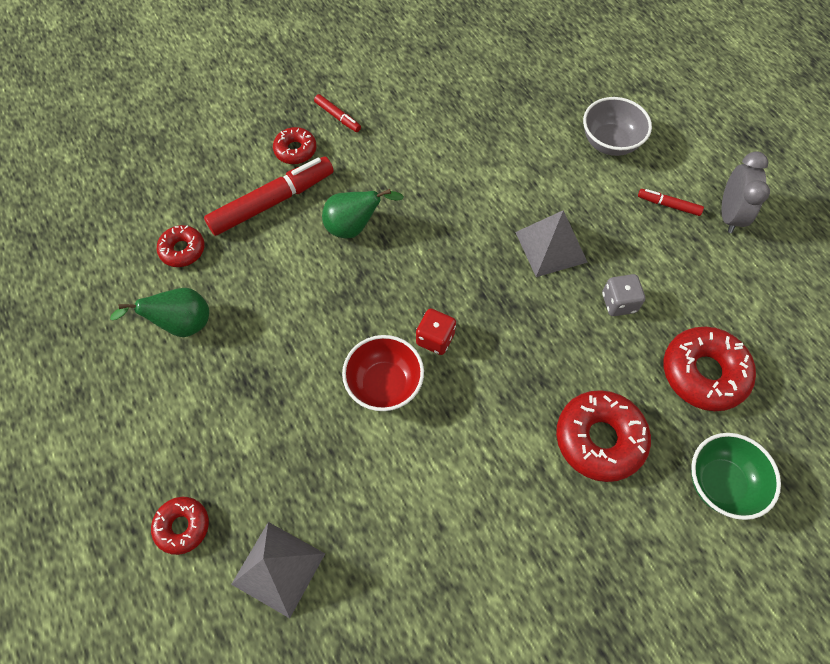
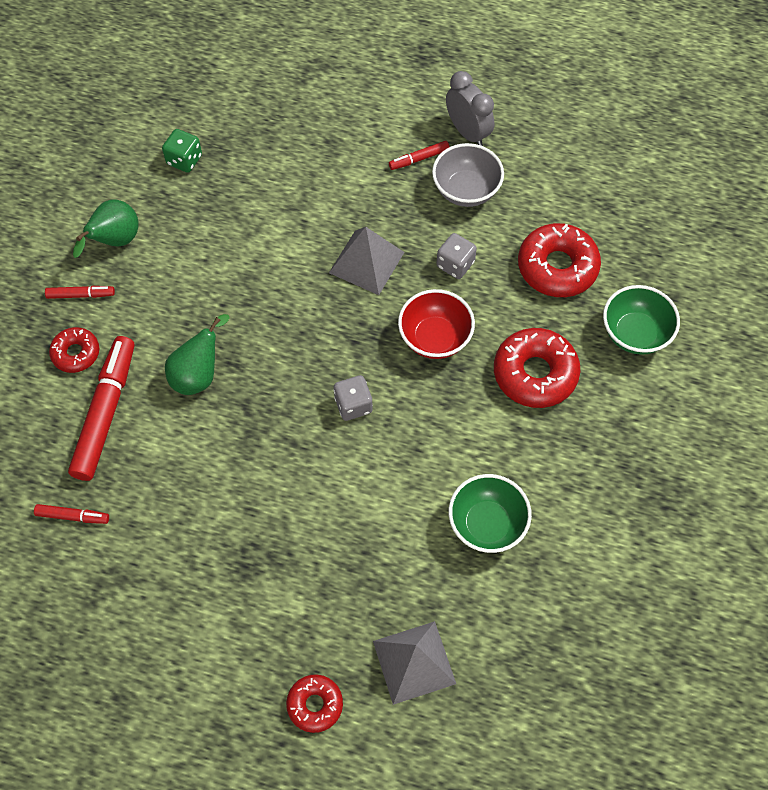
camera: 45 degrees left, 0 degrees up
(182, 250) = (73, 516): red donut -> red marker
(182, 324) = (143, 572): green pear -> green pear (115, 241)
(384, 384) = (352, 471): red bowl -> red bowl (435, 338)
(435, 339) = (353, 405): red dice -> grey dice
(440, 519) = (487, 524): none -> green bowl
(494, 82) = (184, 160): none -> green dice
(609, 142) = (328, 141): grey bowl -> grey bowl (466, 190)

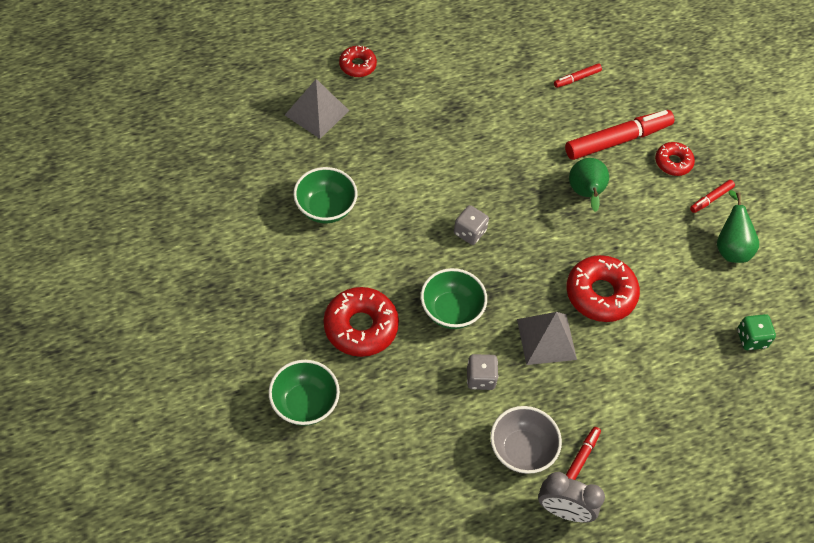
camera: 140 degrees right, 5 degrees down
(106, 412) = (618, 140): red marker -> red marker turned 90 degrees counterclockwise
(435, 338) = (451, 311): red bowl -> green bowl
(557, 267) = (401, 425): red donut -> red donut (600, 294)

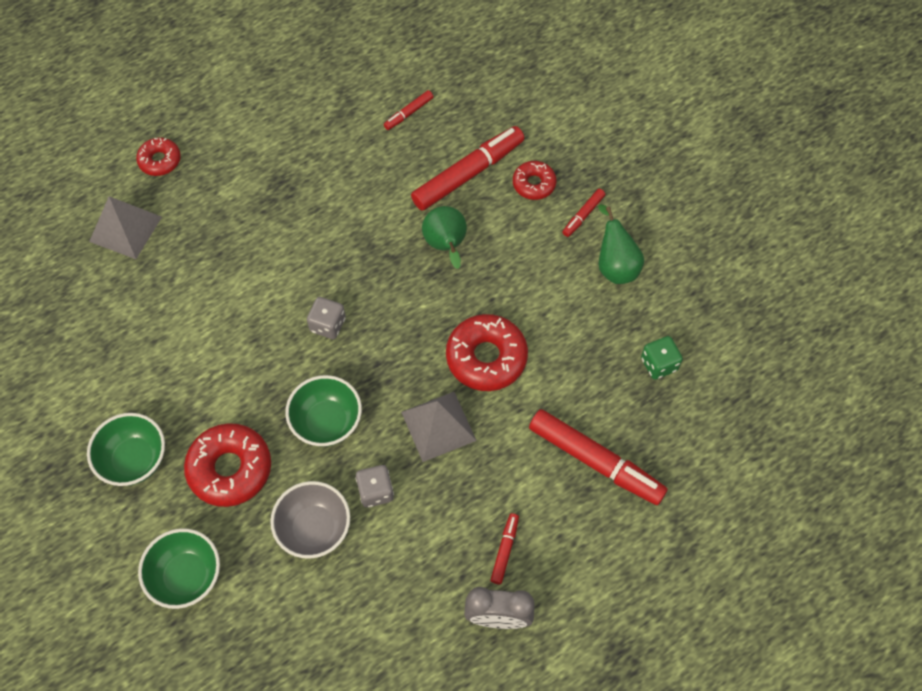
camera: 10 degrees left, 5 degrees up
(325, 208) = (160, 340): green bowl -> green bowl (134, 460)
(521, 450) = (438, 561): grey bowl -> grey bowl (314, 528)
(677, 404) = (595, 461): none -> red marker

